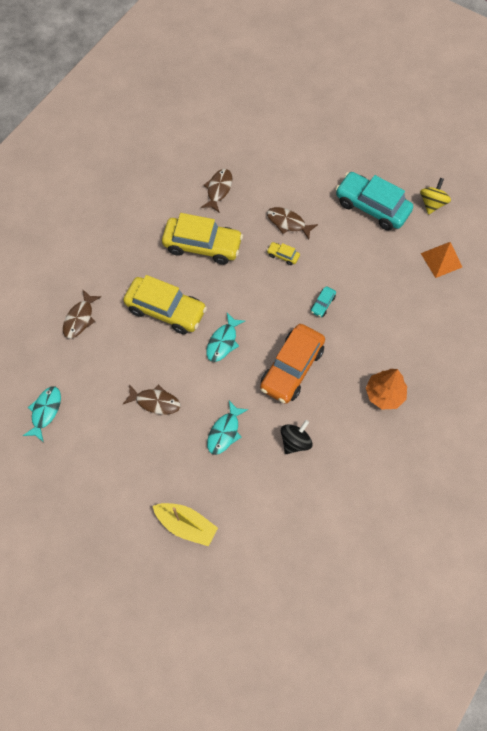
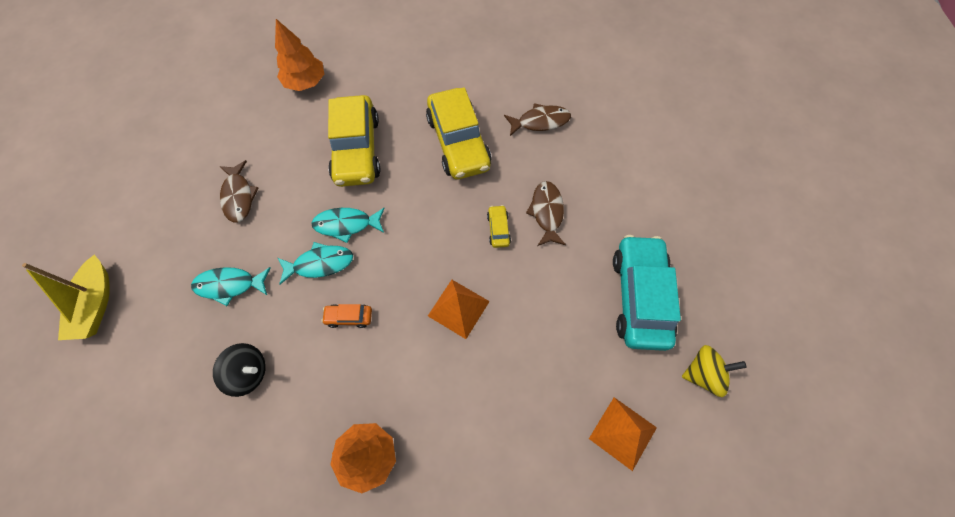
camera: 60 degrees right, 0 degrees up
(45, 411) = (186, 108): turquoise fish -> turquoise fish (320, 264)
(80, 318) = (305, 82): brown fish -> orange tree
(292, 368) = (349, 317): orange car -> orange car, size x0.42
(322, 304) = (458, 308): turquoise car -> orange pyramid

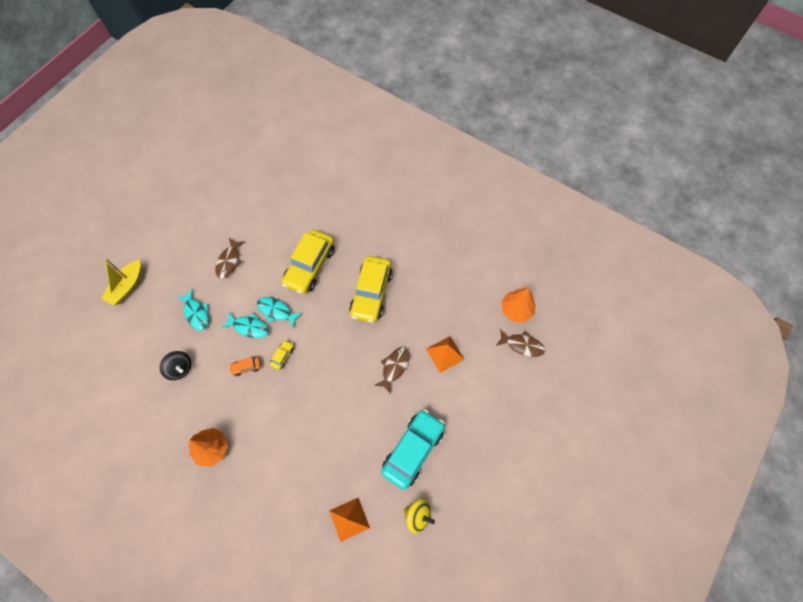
camera: 30 degrees right, 0 degrees up
(229, 285) = (196, 313): turquoise fish -> turquoise fish turned 150 degrees counterclockwise
(305, 82) = (306, 205): orange tree -> orange tree (516, 310)
(349, 317) = (246, 367): orange car -> orange car turned 45 degrees counterclockwise
(458, 308) = (307, 396): orange pyramid -> orange pyramid (445, 354)
(498, 229) = (359, 362): yellow car -> yellow car (282, 356)
(540, 121) = (430, 305): brown fish -> brown fish (522, 345)

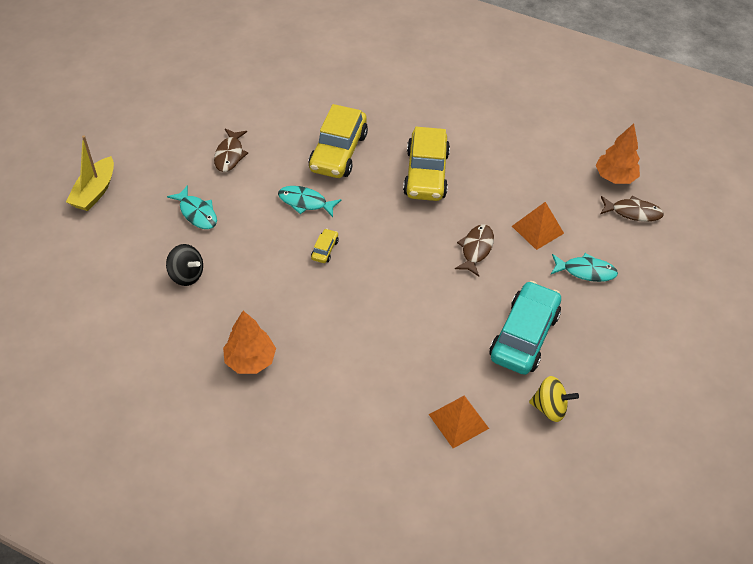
camera: 10 degrees left, 15 degrees down
(246, 367) = (278, 266): orange car -> none
(249, 327) = (272, 222): turquoise fish -> turquoise fish (585, 271)

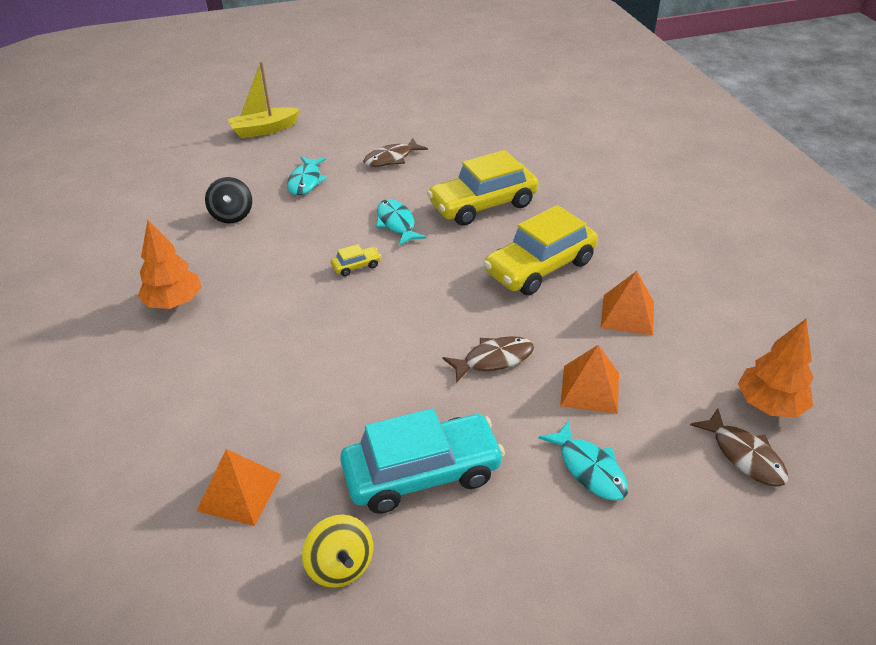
camera: 50 degrees right, 10 degrees down
(503, 172) = (627, 314): none -> orange pyramid

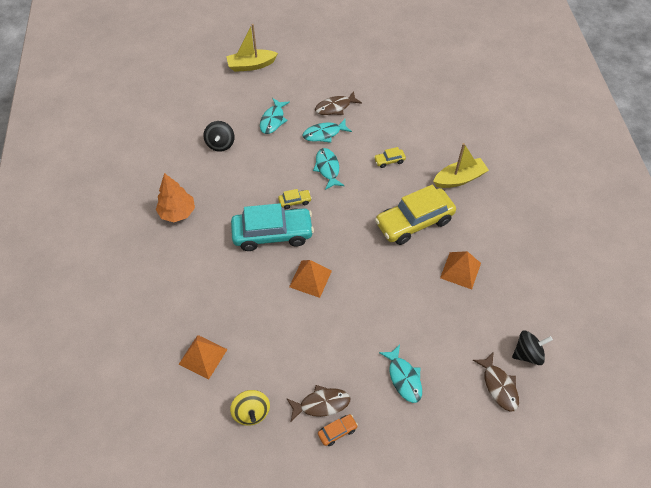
camera: 10 degrees right, 15 degrees up
(382, 187) = (324, 134): none -> turquoise fish
(422, 473) = (306, 363): turquoise car -> turquoise car (272, 234)
(483, 205) = (389, 161): yellow car -> yellow car, size x0.42
(494, 359) = (366, 290): brown fish -> brown fish (321, 404)
(501, 570) = (337, 431): none -> orange car
(587, 212) = (459, 179): none -> yellow boat
(590, 389) = (420, 323): orange pyramid -> orange pyramid (310, 278)
(769, 404) = (527, 353): orange tree -> black spinning top

